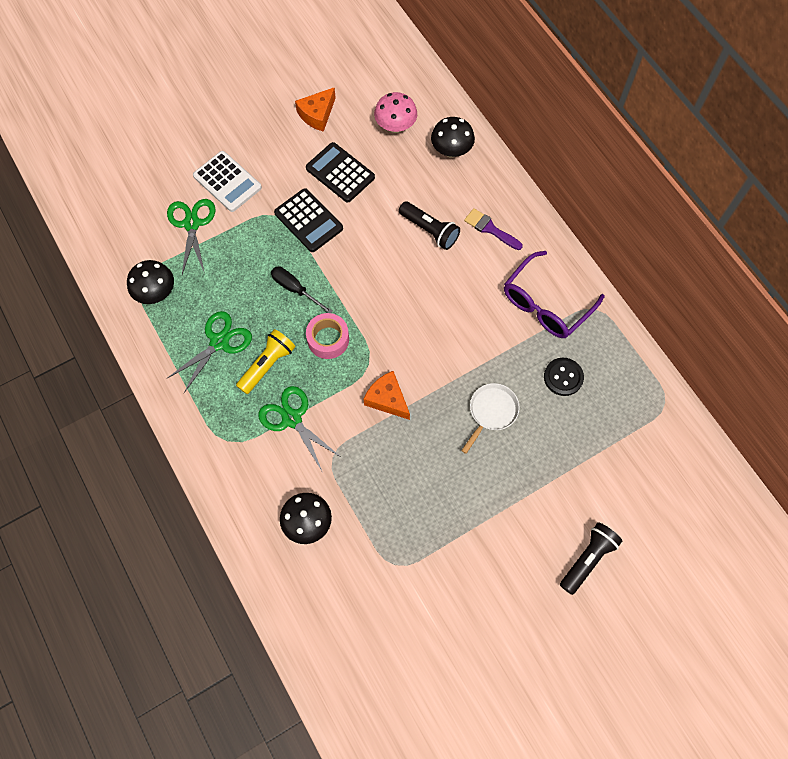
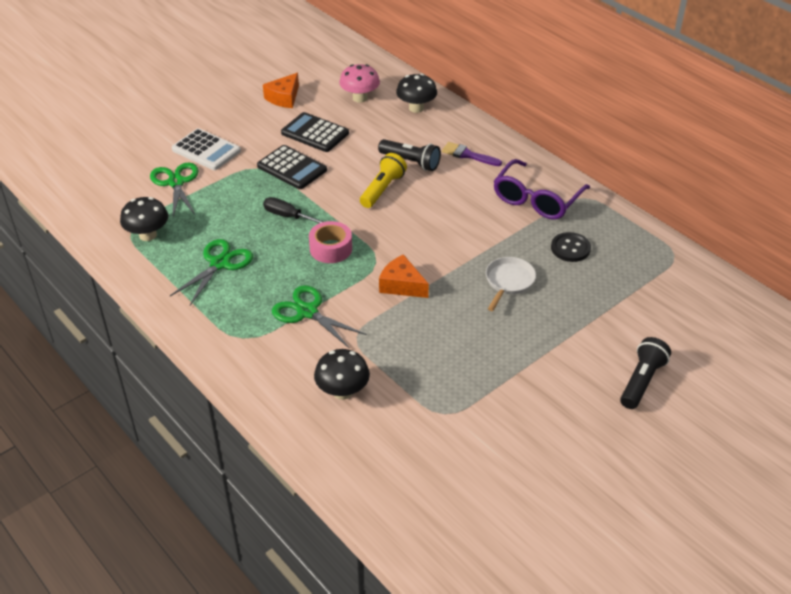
camera: 10 degrees left, 25 degrees down
(267, 365) = (273, 274): yellow flashlight -> yellow flashlight (382, 189)

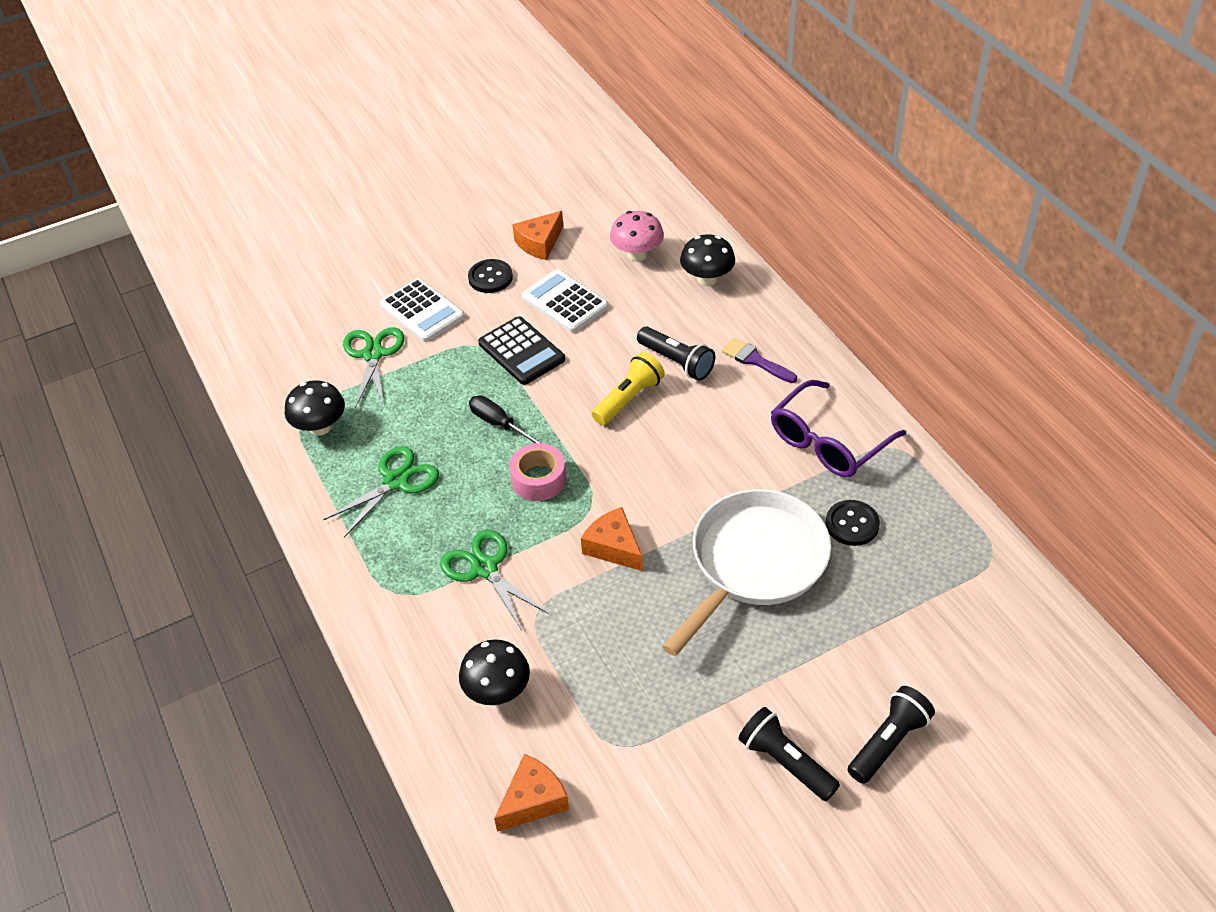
camera: 15 degrees right, 5 degrees up
(253, 123) = (490, 277): none -> black button
(315, 133) = (565, 302): black calculator -> white calculator
(393, 460) = (533, 800): none -> orange cheese
(508, 282) = (754, 563): white pan -> white pan, size x2.05
(572, 405) = (785, 762): none -> black flashlight

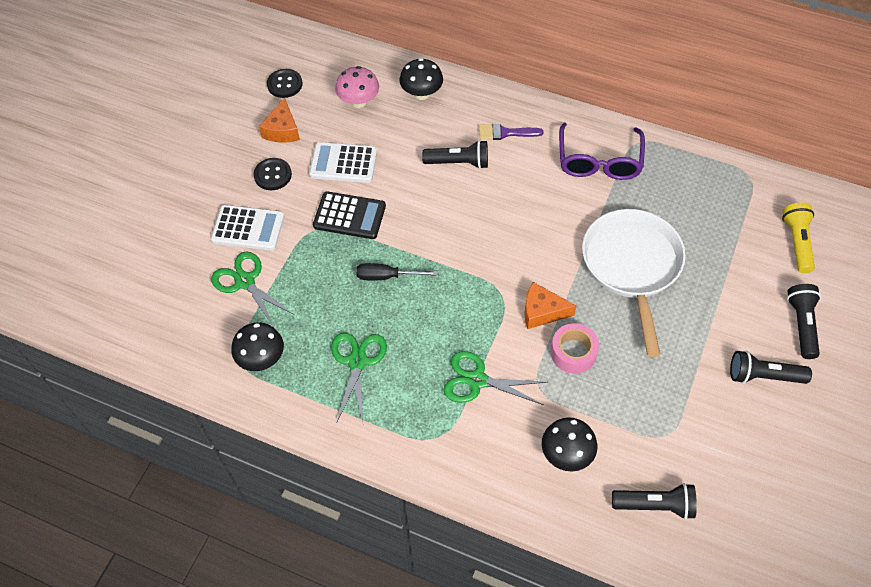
camera: 40 degrees left, 10 degrees up
(533, 800) = (655, 505): orange cheese -> black flashlight
(538, 479) = (451, 298): pink tape -> pink tape (573, 353)
(628, 399) = (453, 206): yellow flashlight -> yellow flashlight (796, 242)
(852, 524) = (661, 206): black button -> black button (285, 84)

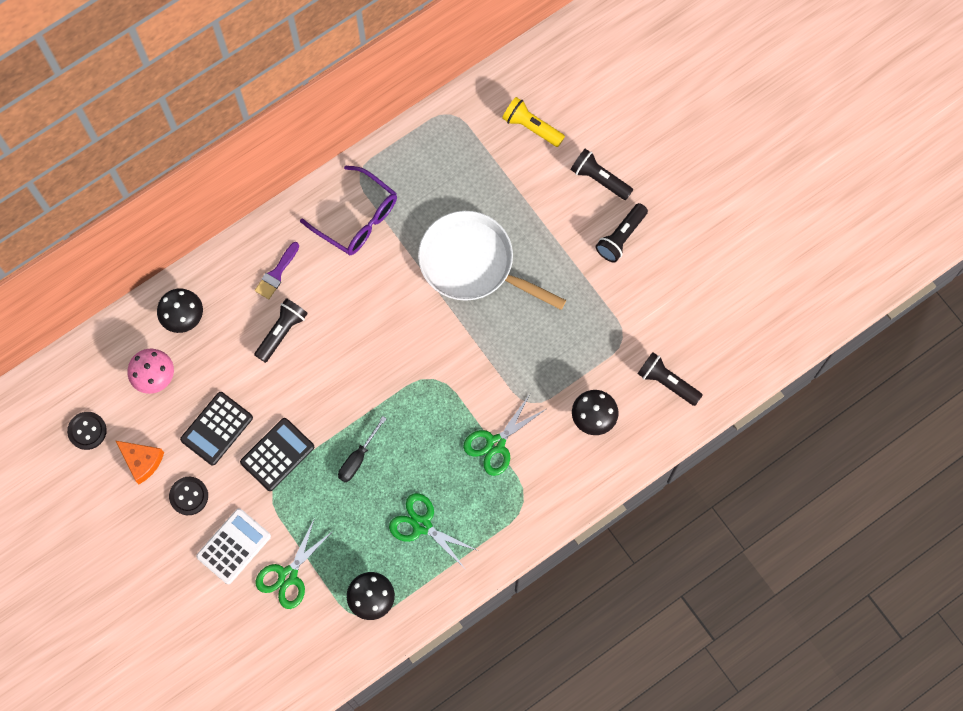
camera: 60 degrees left, 15 degrees up
(245, 281) = (288, 575): green scissors -> green scissors turned 45 degrees counterclockwise
(343, 163) = (217, 428): white calculator -> black calculator
(542, 311) = (468, 358): orange cheese -> none
(573, 353) = (517, 358): pink tape -> none
(655, 505) = (667, 382): black flashlight -> black flashlight turned 90 degrees counterclockwise

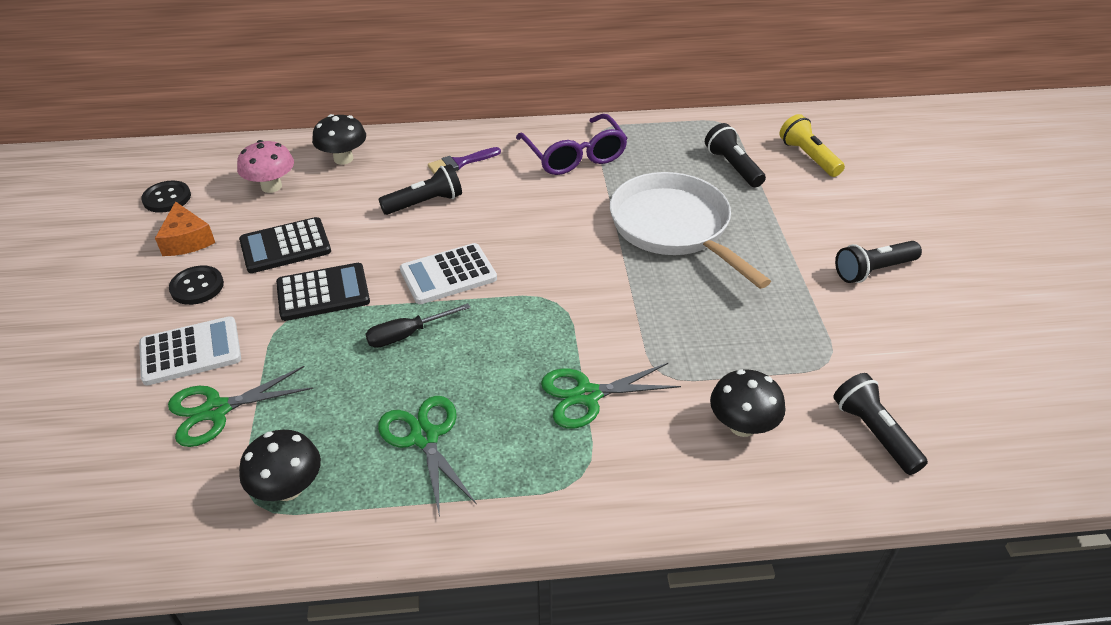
camera: 30 degrees right, 30 degrees down
(348, 393) = (448, 275): none -> white calculator
(599, 179) = (869, 217): black flashlight -> black flashlight (733, 167)

